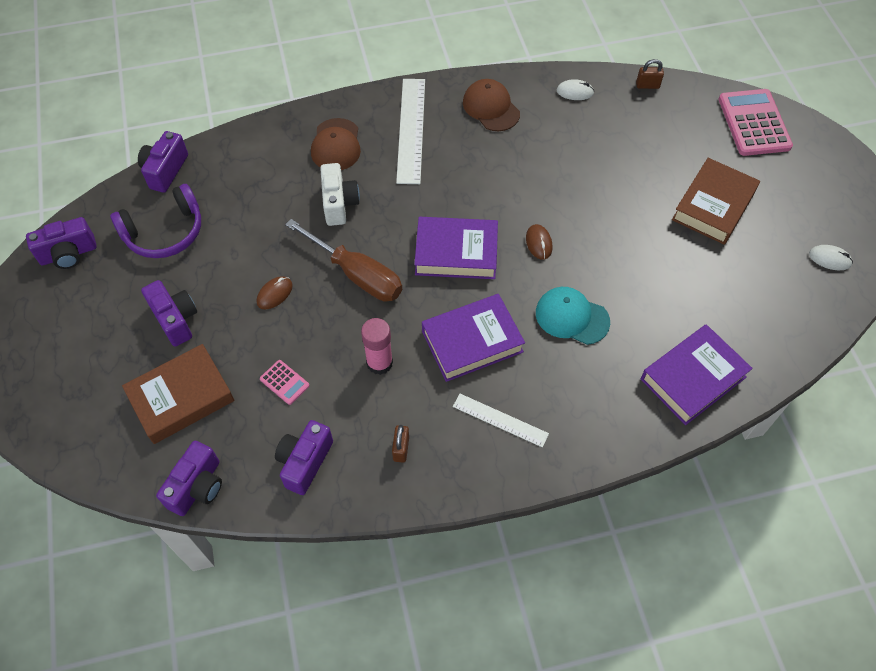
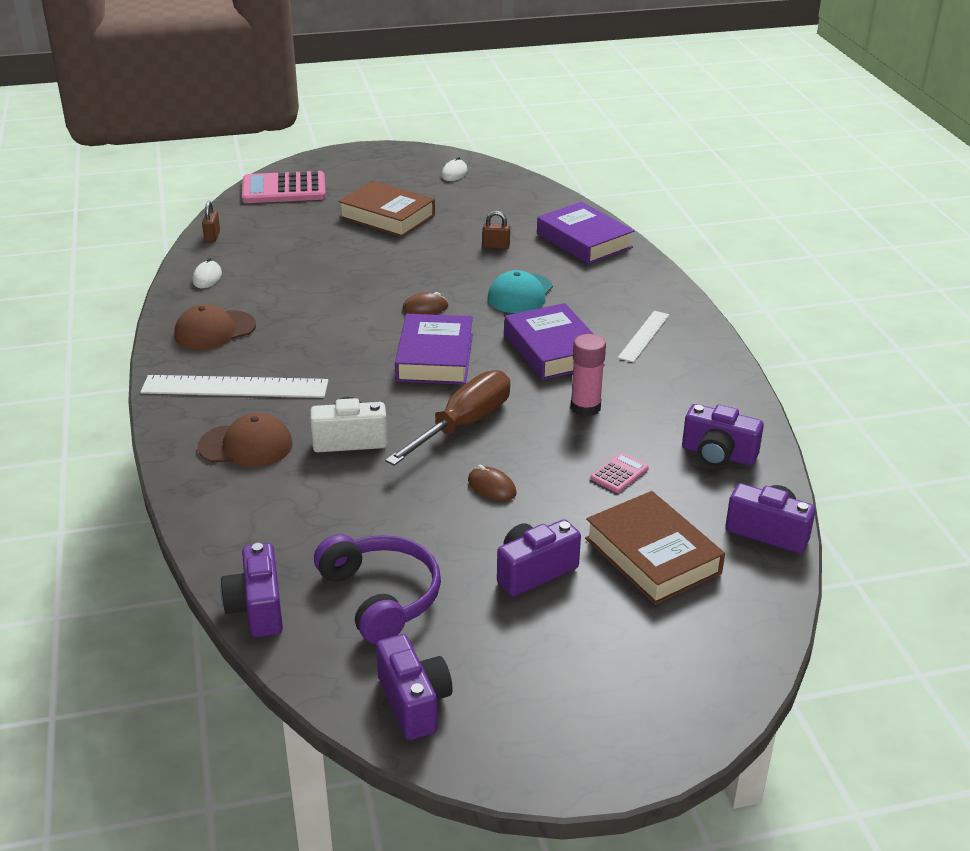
camera: 90 degrees left, 25 degrees down
(165, 171) = (257, 608): purple camera -> purple camera turned 60 degrees clockwise
(401, 449) = (688, 393): brown padlock -> brown padlock (496, 246)

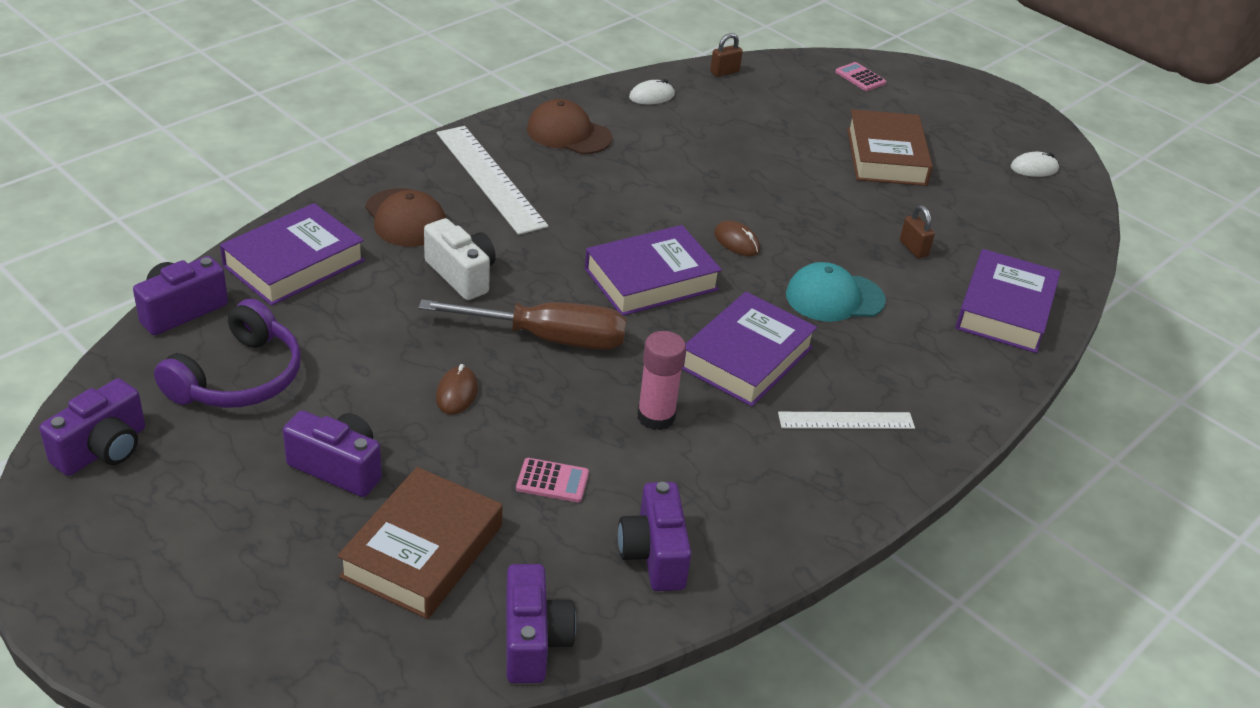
camera: 55 degrees right, 5 degrees up
(250, 524) = (294, 263): none -> purple book
(284, 189) = (860, 77): pink calculator -> pink calculator, size x0.46

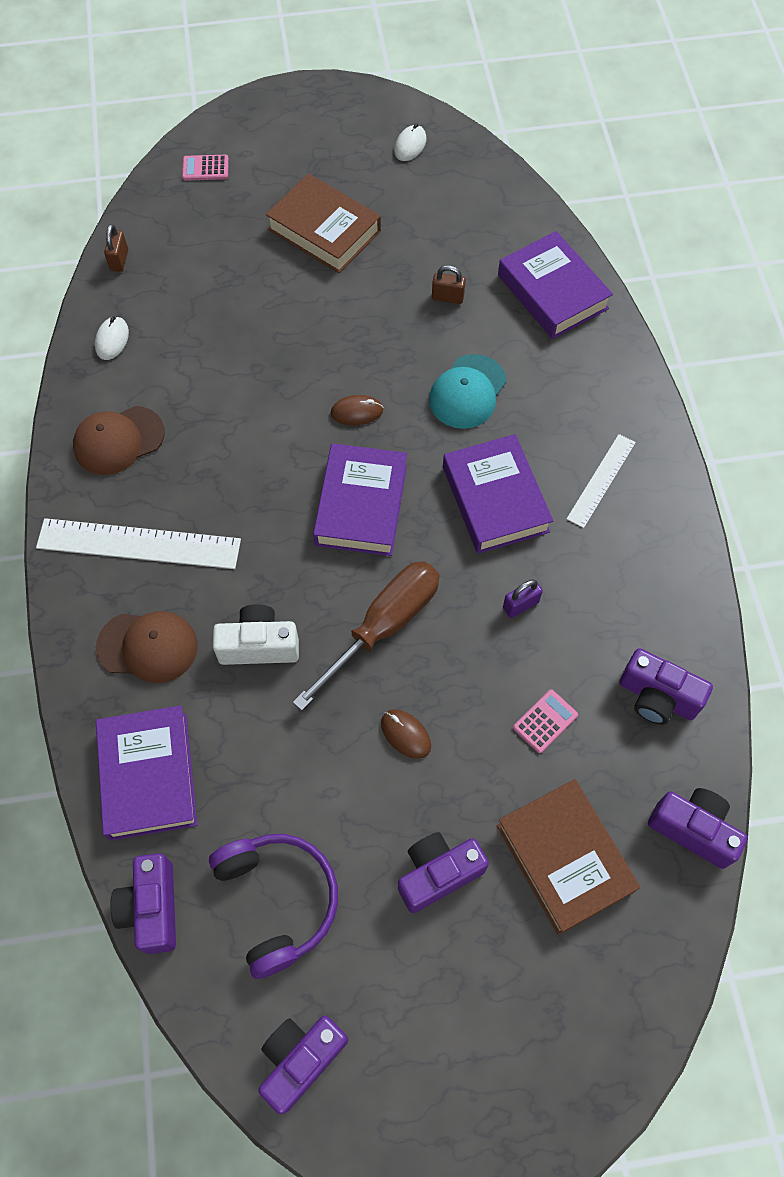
camera: 50 degrees left, 25 degrees up
(103, 449) = (301, 1059): purple camera -> purple camera turned 120 degrees counterclockwise
(656, 417) = (520, 605): pink glue stick -> purple padlock

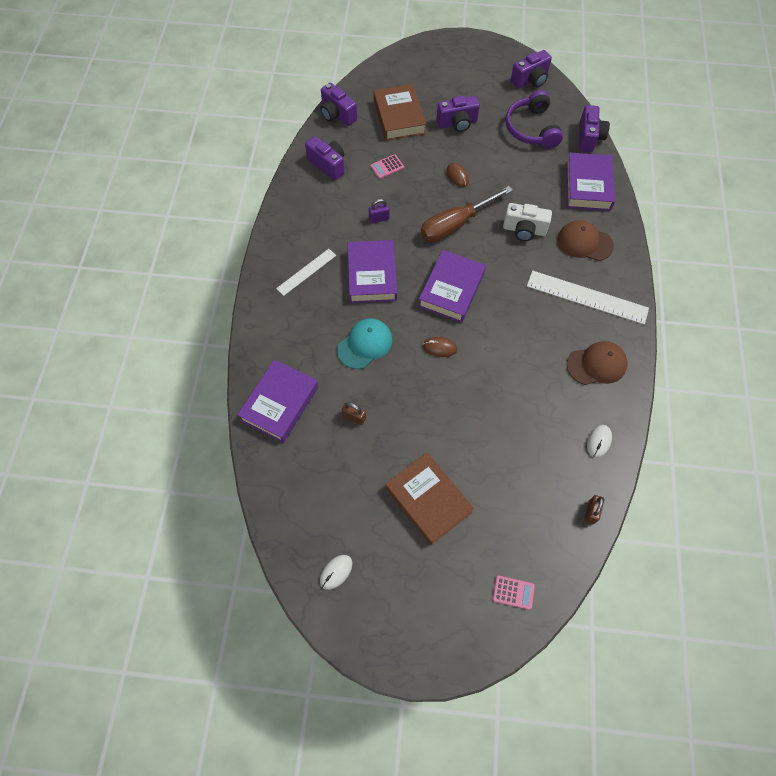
camera: 165 degrees left, 0 degrees up
(552, 292) = (280, 404): purple book -> purple book turned 45 degrees clockwise

